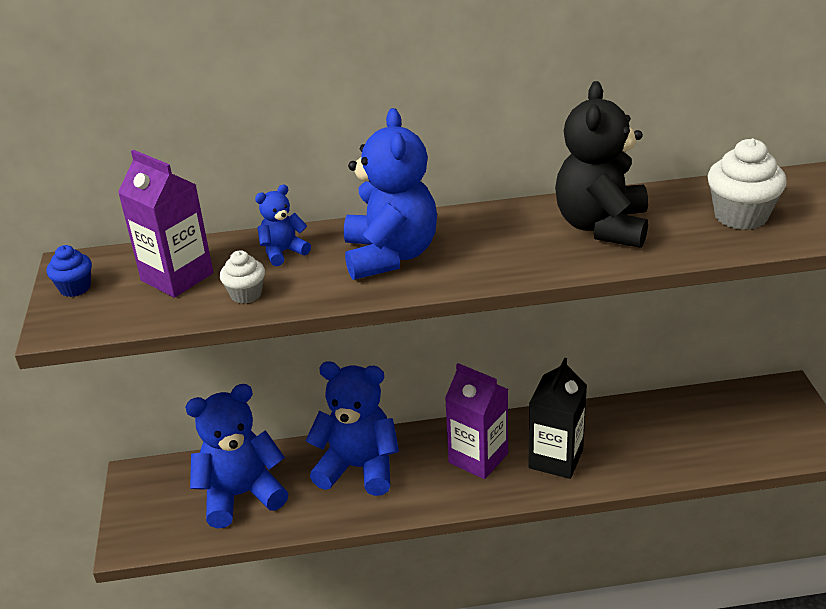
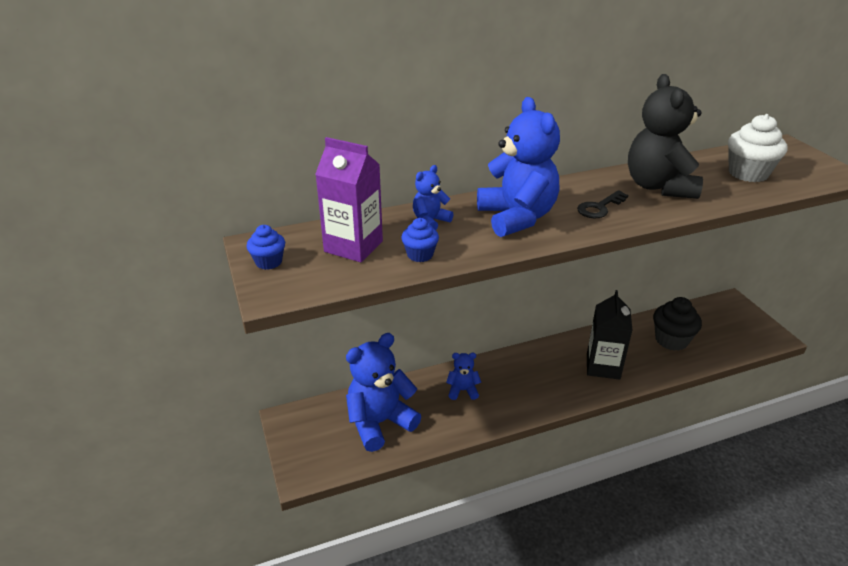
camera: 15 degrees left, 0 degrees up
(246, 294) = (420, 255): white cupcake -> blue cupcake
(358, 468) = (462, 390): blue teddy bear -> blue teddy bear, size x0.48
(478, 458) = (548, 372): purple carton -> none
(503, 250) = (599, 207): none -> black key
(669, 434) = (671, 340): none -> black cupcake

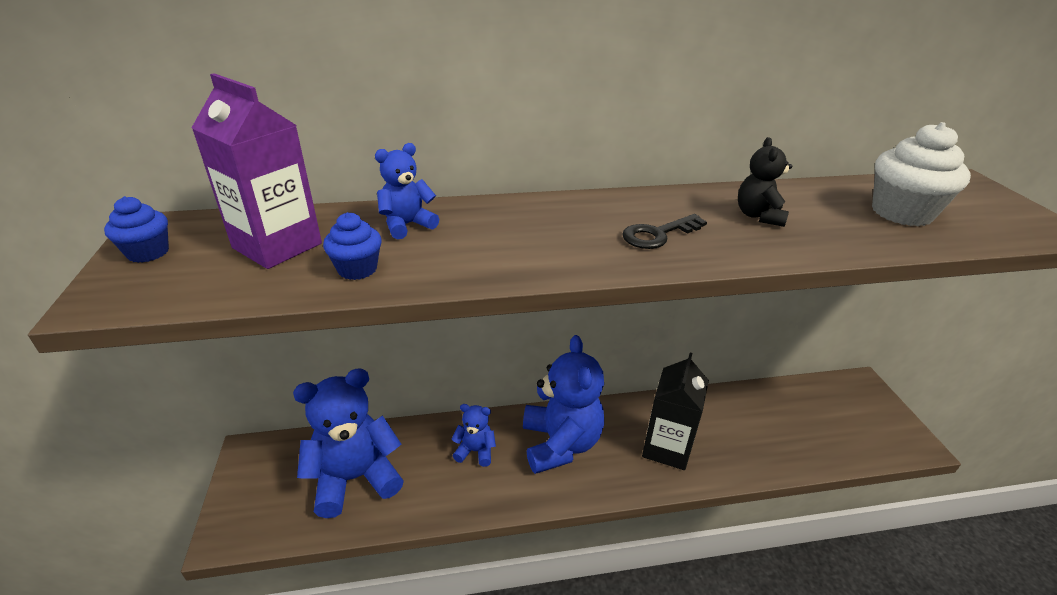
camera: 10 degrees right, 0 degrees up
(517, 218) = (530, 234): blue teddy bear -> blue teddy bear (560, 443)
(658, 186) = (758, 216): black teddy bear -> black teddy bear, size x0.48
(671, 340) = (768, 425): black cupcake -> none

